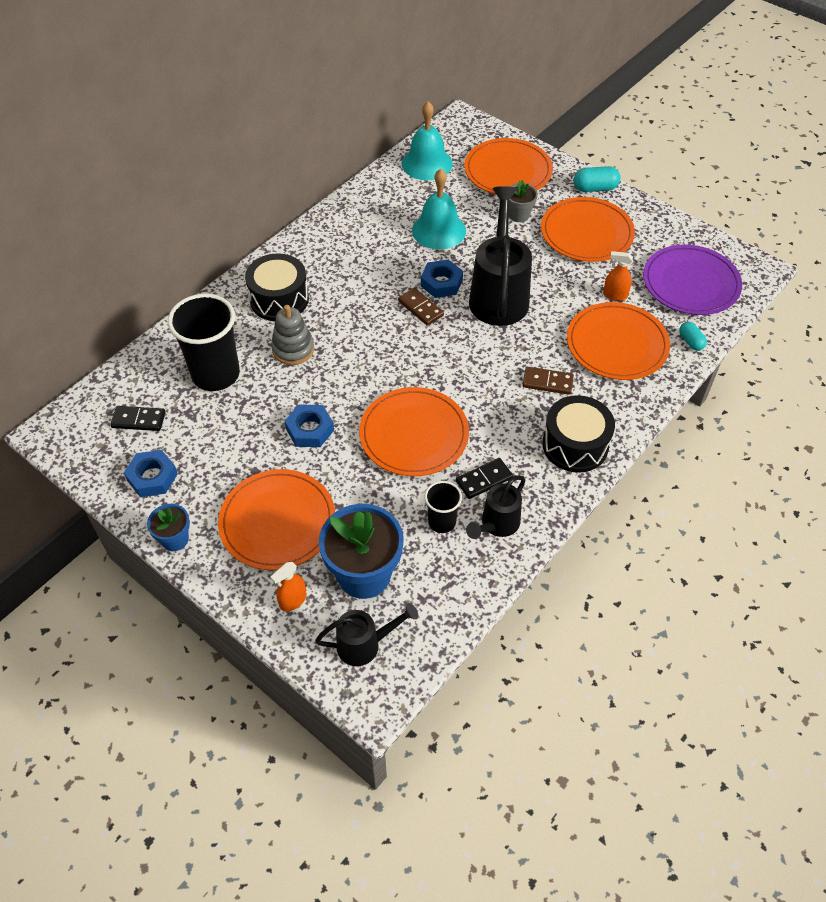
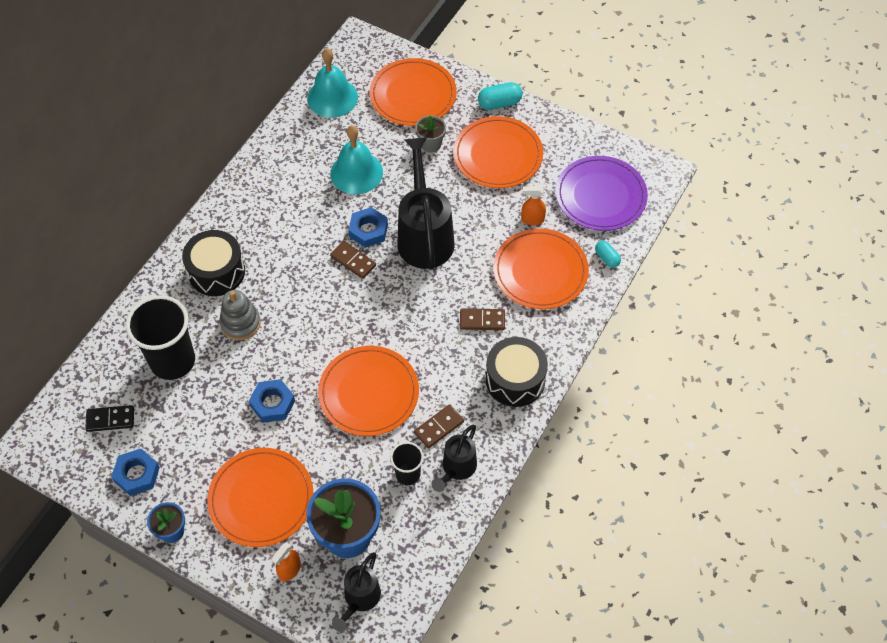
camera: 10 degrees left, 5 degrees up
(364, 644) = (360, 599): black watering can -> black watering can turned 135 degrees clockwise
(484, 480) = (439, 427): black domino -> brown domino

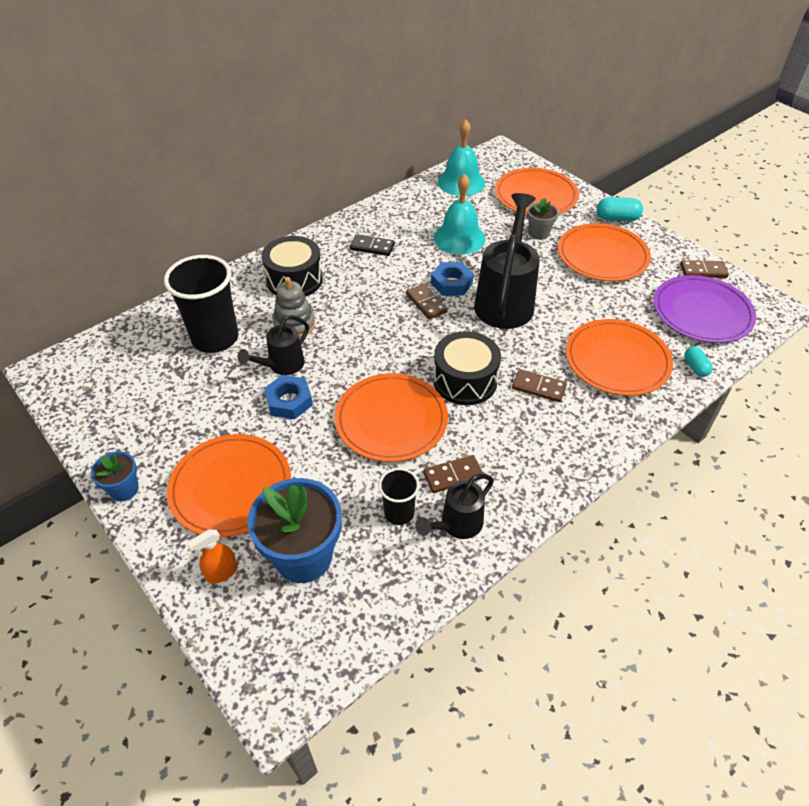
camera: 20 degrees right, 10 degrees down
(110, 419) = (130, 370): black domino -> black domino (372, 247)
(137, 474) = (123, 425): blue nut -> none
(360, 599) = (283, 635): black watering can -> black watering can (282, 365)
(515, 380) = (556, 453): black drum -> black drum (465, 380)
(532, 219) = (622, 314): orange spray bottle -> none
(592, 147) = (703, 271): none -> brown domino

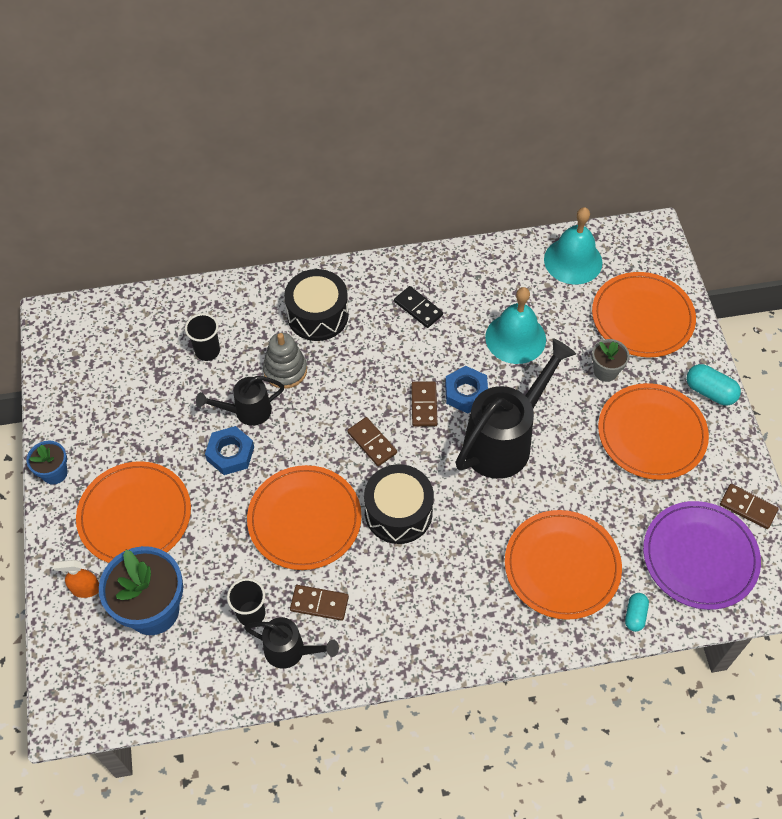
camera: 30 degrees right, 10 degrees up
(215, 338) = (207, 351): black cup -> black cup, size x0.52
(457, 524) = (290, 651): black watering can -> black watering can turned 150 degrees counterclockwise
(538, 387) = (461, 556): brown domino -> brown domino (372, 443)

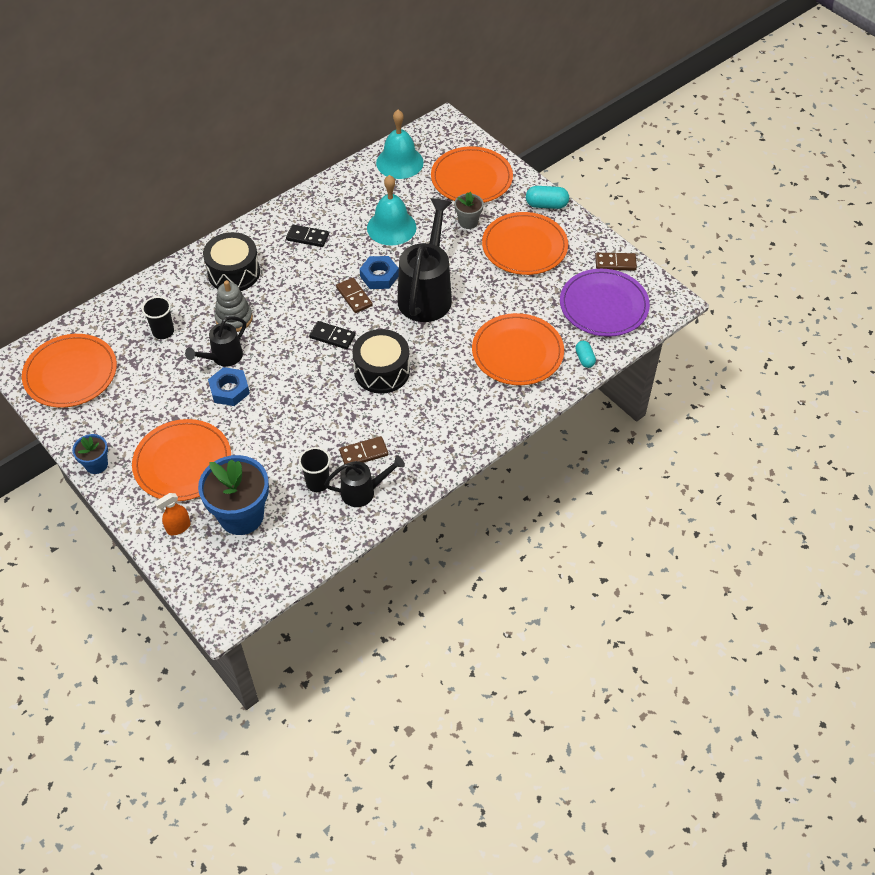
camera: 30 degrees left, 5 degrees down
(304, 519) = (316, 406): orange plate -> orange plate (70, 373)
(372, 443) = (332, 336): brown domino -> black domino

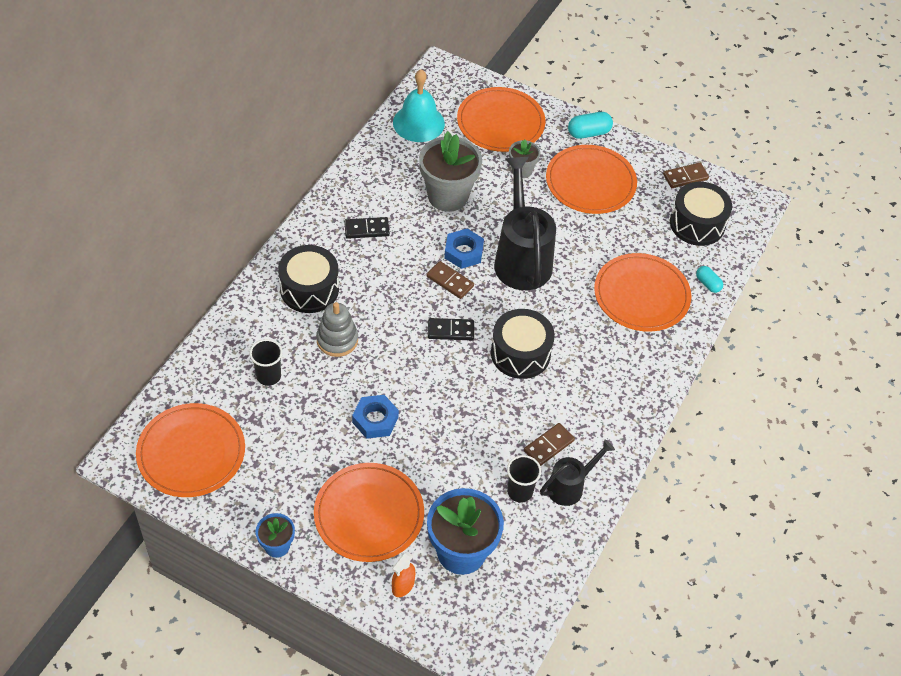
camera: 25 degrees left, 0 degrees up
(223, 357) = (349, 386): black watering can -> none
(391, 227) = (448, 196): turquoise bell -> grey flower pot
(603, 305) = (697, 224): purple plate -> black drum

